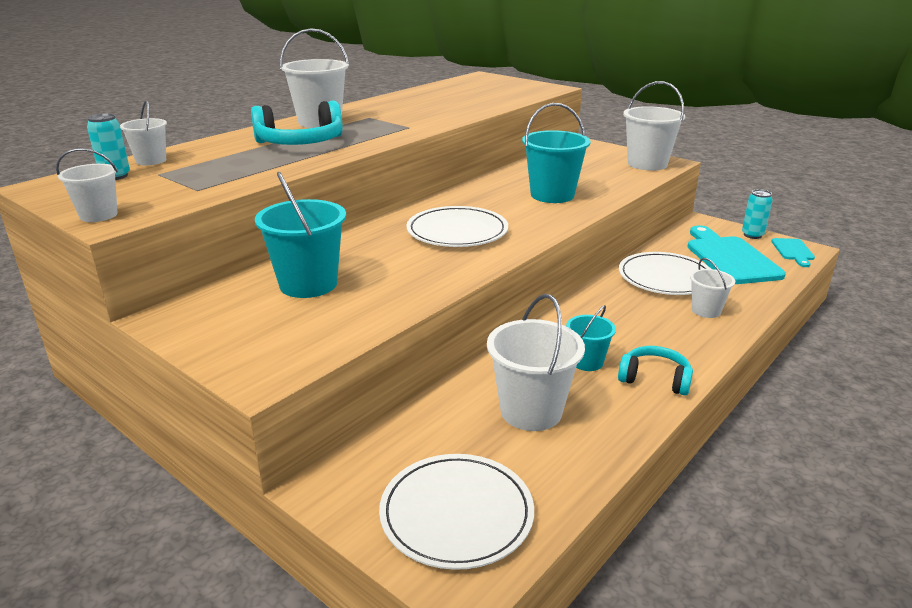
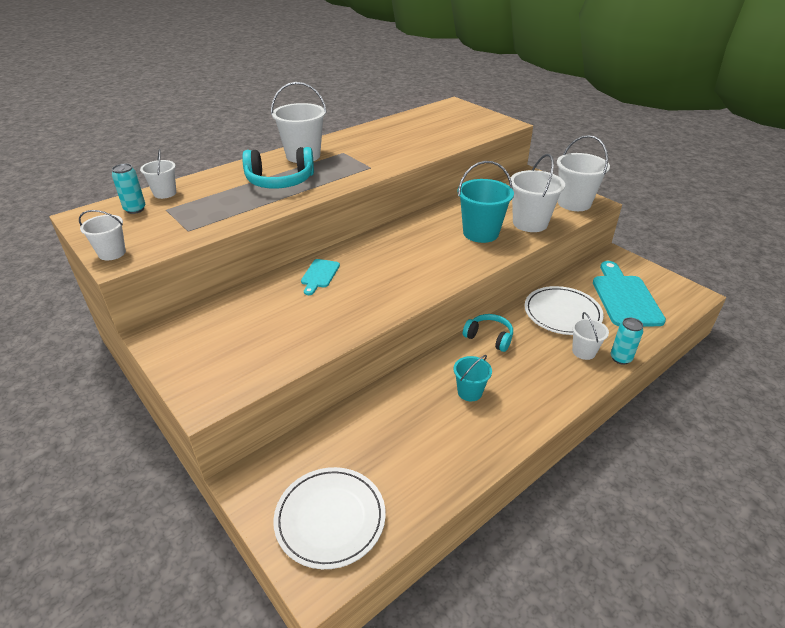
camera: 10 degrees right, 10 degrees up
(308, 284) = (263, 312): turquoise bucket -> none
(457, 231) = (391, 267): white plate -> none
(531, 411) = (412, 434): white bucket -> white bucket (530, 223)
(655, 379) = (517, 416): turquoise headphones -> turquoise headphones (489, 337)
(752, 235) = (654, 274): turquoise can -> turquoise can (620, 358)
(793, 251) = (683, 296): turquoise cutting board -> turquoise cutting board (319, 275)

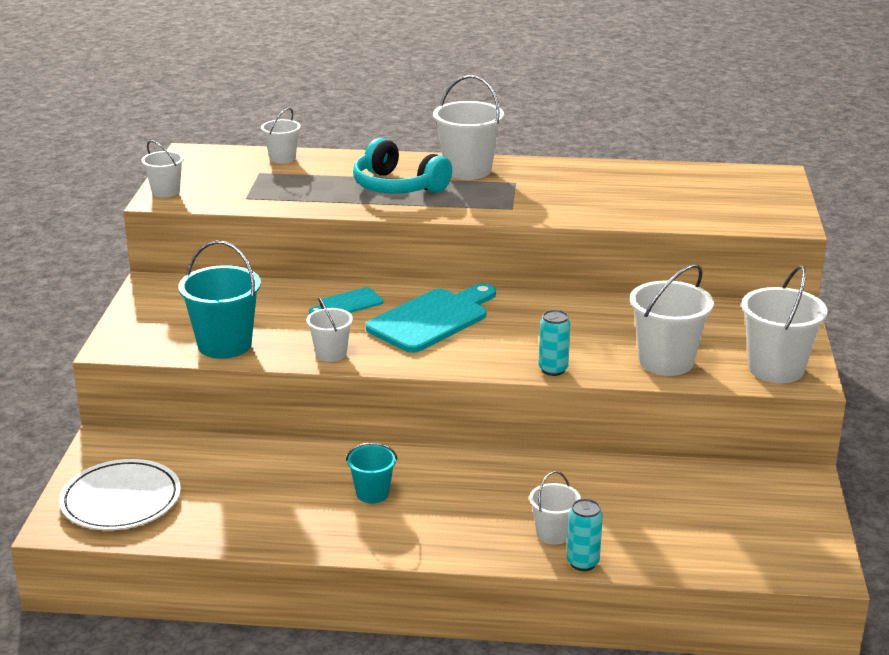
camera: 45 degrees right, 10 degrees down
(135, 209) = (237, 163): turquoise can -> turquoise can (553, 369)
(366, 314) = (331, 353): none -> white bucket
(480, 233) = (584, 344): turquoise bucket -> turquoise bucket (224, 345)
(489, 337) = (477, 466): turquoise headphones -> none
(562, 313) = (603, 492): white plate -> none
(624, 298) = (716, 521): turquoise cutting board -> turquoise cutting board (432, 319)

